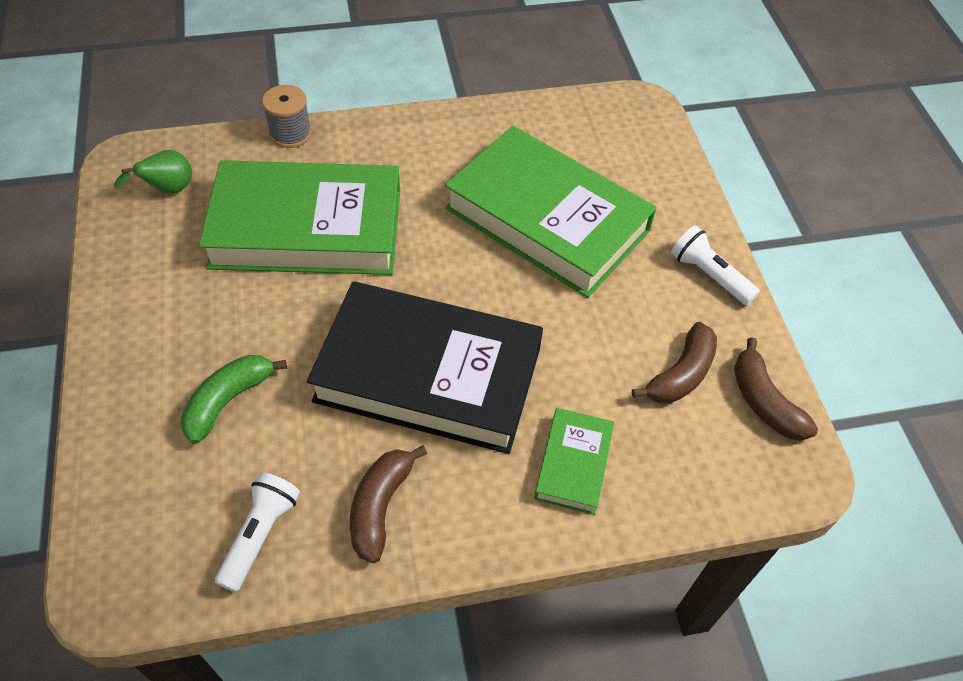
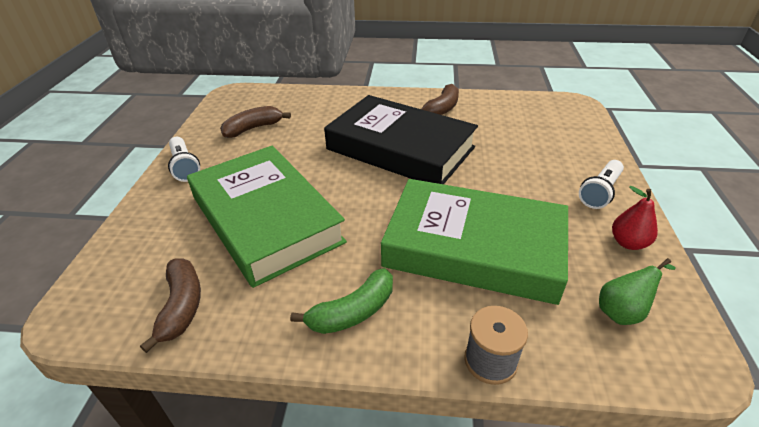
camera: 160 degrees left, 15 degrees down
(133, 266) = (628, 243): none -> red pear
(228, 401) = (527, 155): green banana -> green banana (353, 312)
(260, 534) = (503, 109): white flashlight -> white flashlight (600, 192)
(573, 464) = (338, 109): green book -> none
(764, 401) = (221, 114): brown banana -> brown banana (181, 307)

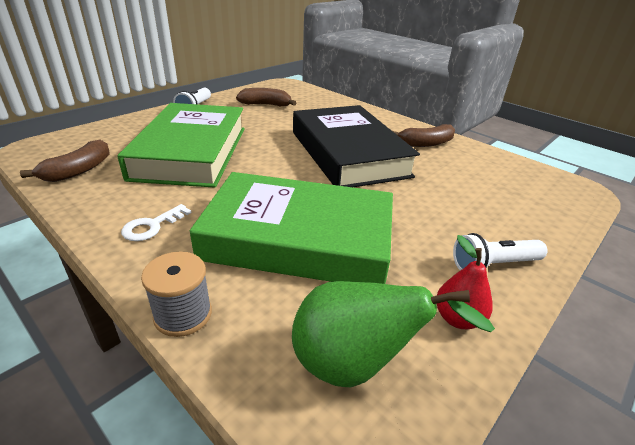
camera: 35 degrees right, 5 degrees down
(353, 312) = (152, 226): green banana -> white key
(474, 247) = (299, 238): green book -> green book turned 45 degrees counterclockwise
(622, 312) = (355, 364): green pear -> green pear, size x1.64

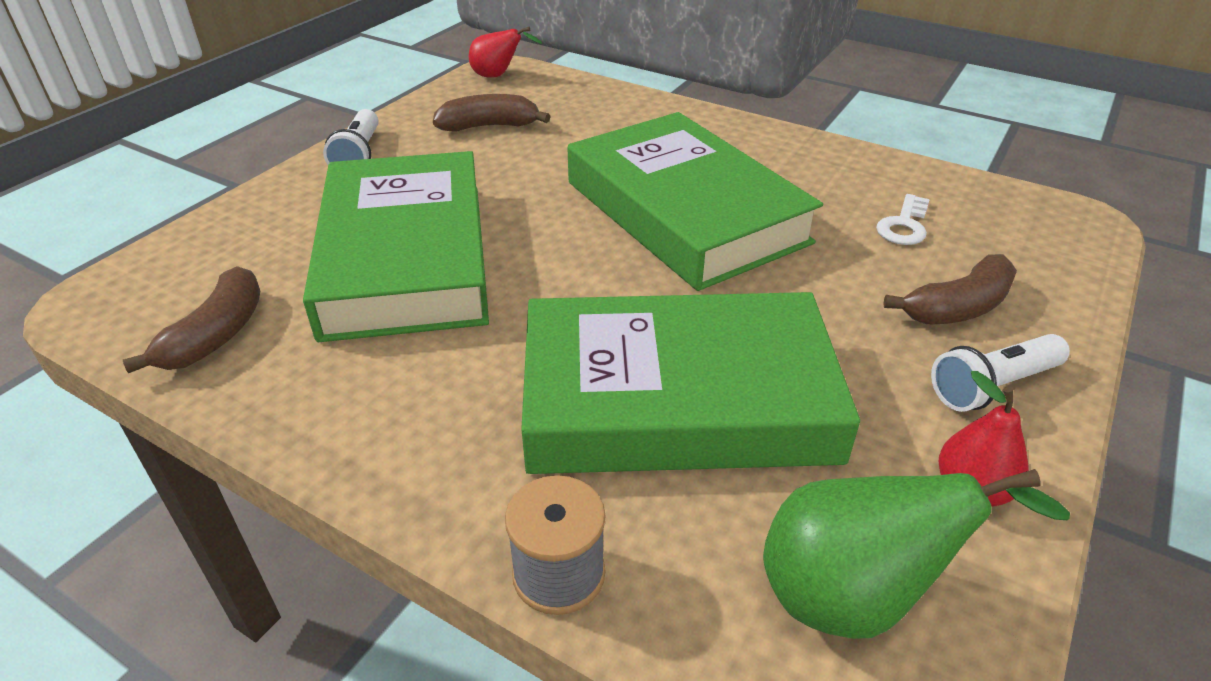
camera: 10 degrees left, 5 degrees up
(152, 226) = (419, 424): white key -> white key (904, 225)
(282, 86) = (498, 76): none -> red pear
(348, 153) = (685, 212): black book -> green book
(426, 143) = (807, 168): brown banana -> brown banana (958, 307)

